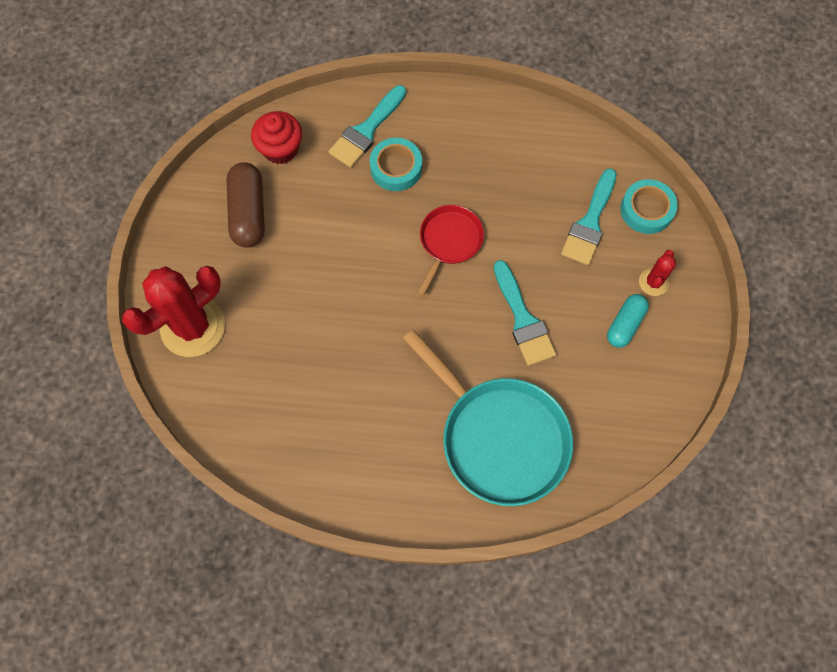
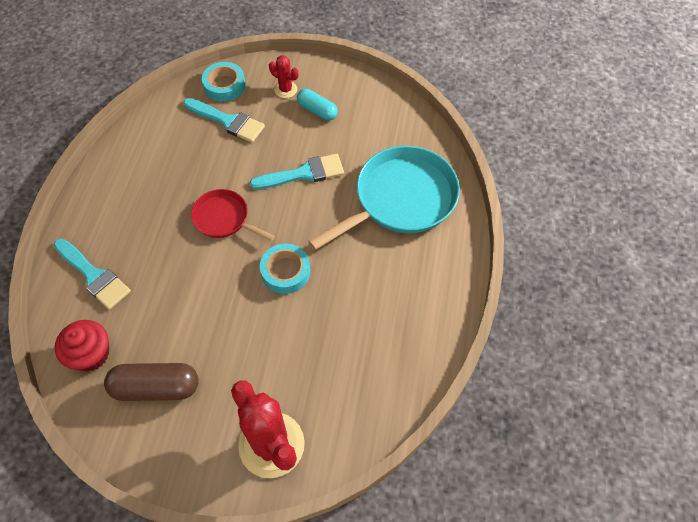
camera: 85 degrees left, 10 degrees down
(396, 168) = (141, 254): turquoise tape -> turquoise tape (285, 271)

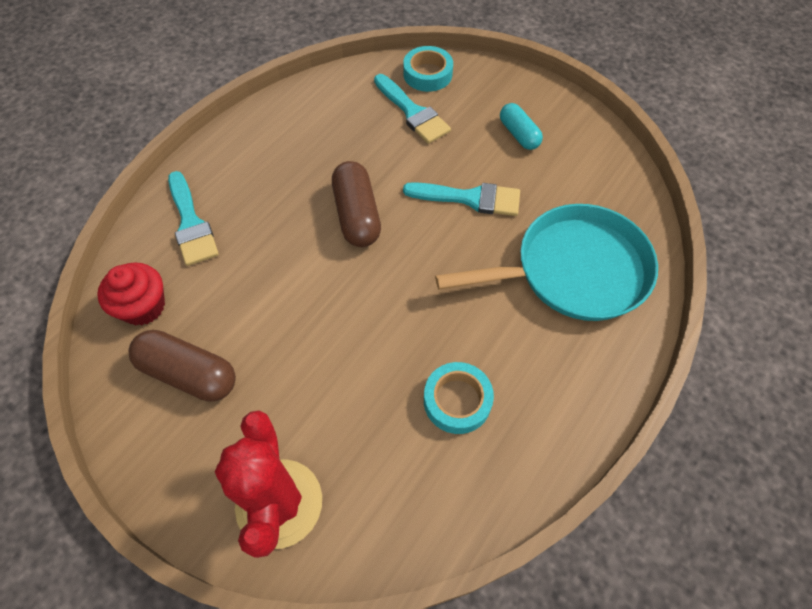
camera: 25 degrees right, 0 degrees up
(224, 218) = (357, 215): red pan -> brown capsule
(285, 89) = (493, 100): red cactus -> none
(285, 271) = (396, 302): turquoise tape -> turquoise tape (457, 401)

